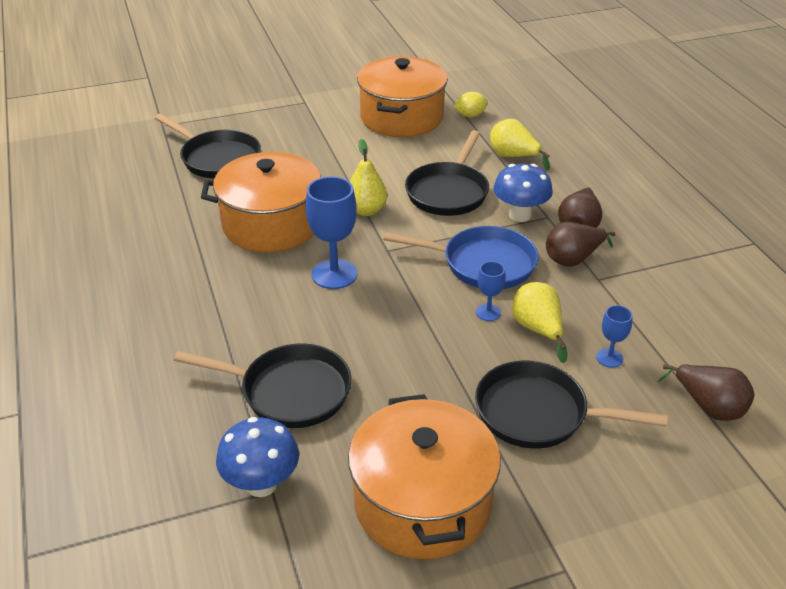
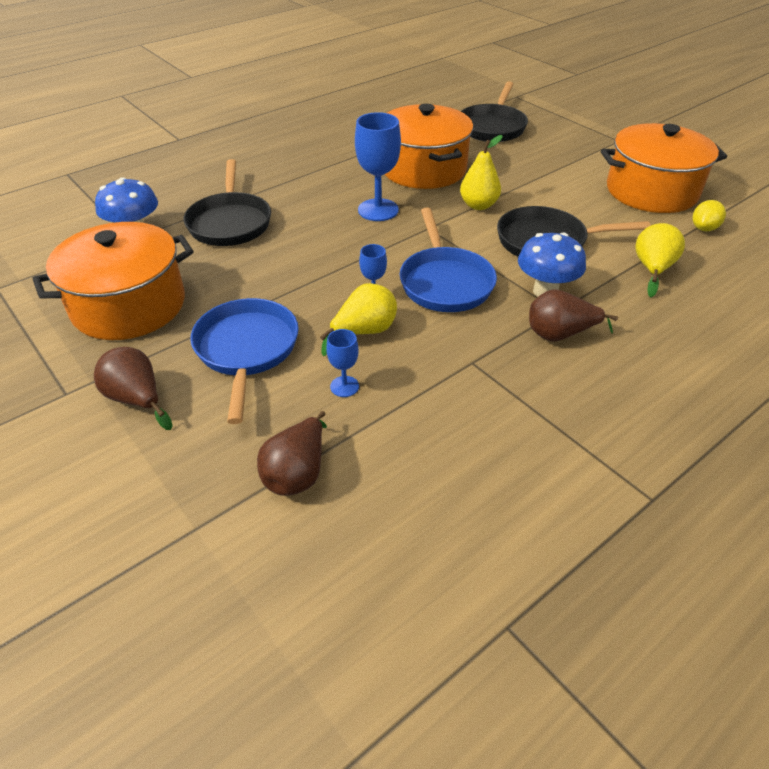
camera: 70 degrees right, 5 degrees up
(470, 115) = (704, 228): yellow lemon -> yellow lemon turned 75 degrees clockwise
(538, 413) = (246, 350): black pan -> blue pan
(573, 259) = (495, 339): brown pear -> brown pear (137, 399)

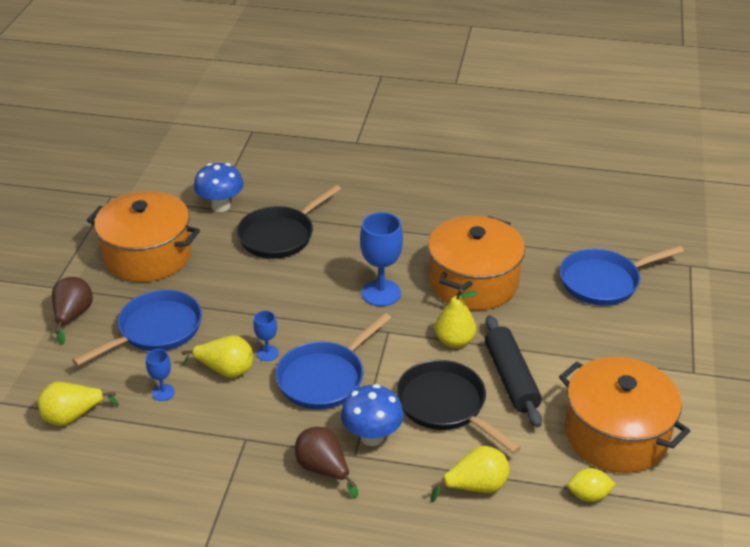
camera: 50 degrees right, 5 degrees down
(297, 473) = (72, 416): brown pear -> yellow pear
(492, 127) = (604, 281): black pan -> blue pan
(549, 202) = (511, 378): none -> black rolling pin

